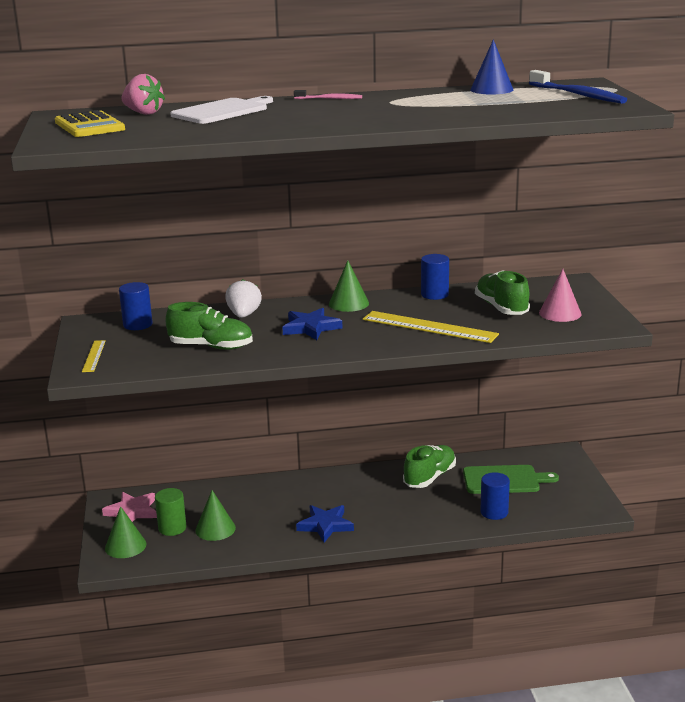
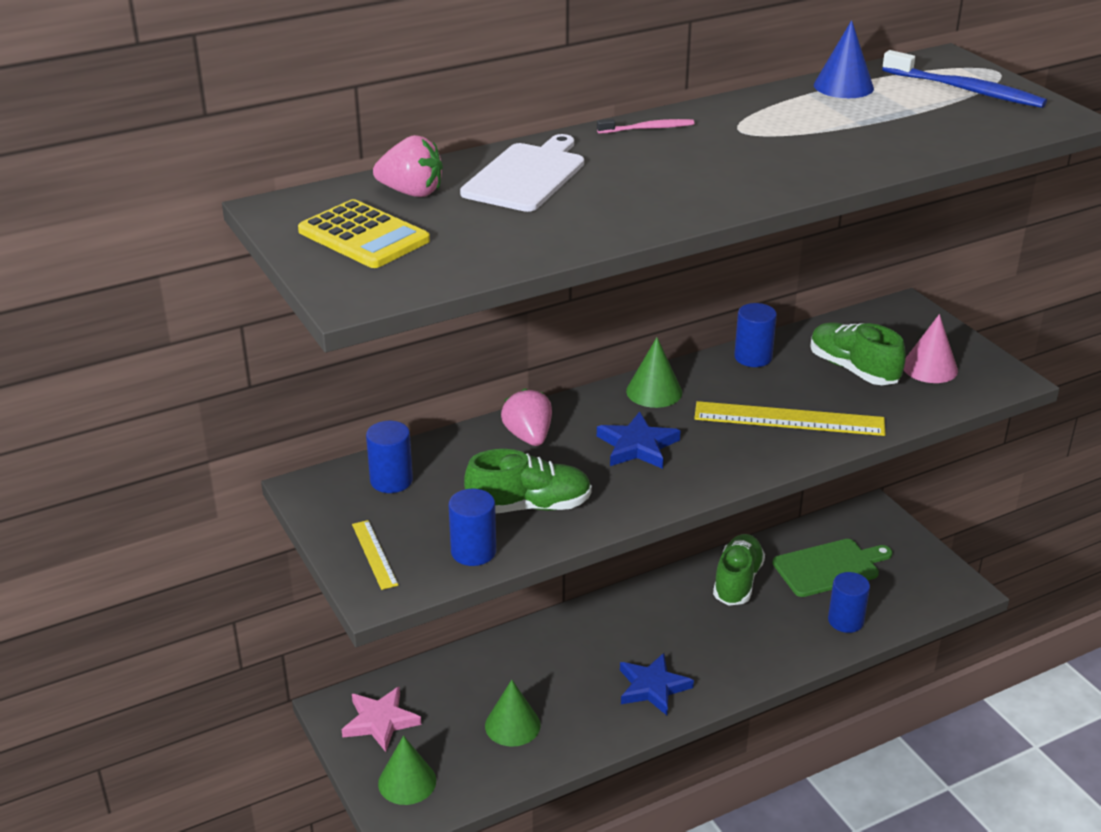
camera: 20 degrees left, 10 degrees up
(155, 363) = (473, 552): none -> blue cylinder
(172, 528) = (453, 737): green cylinder -> none
(244, 315) = (528, 436): white strawberry -> pink strawberry

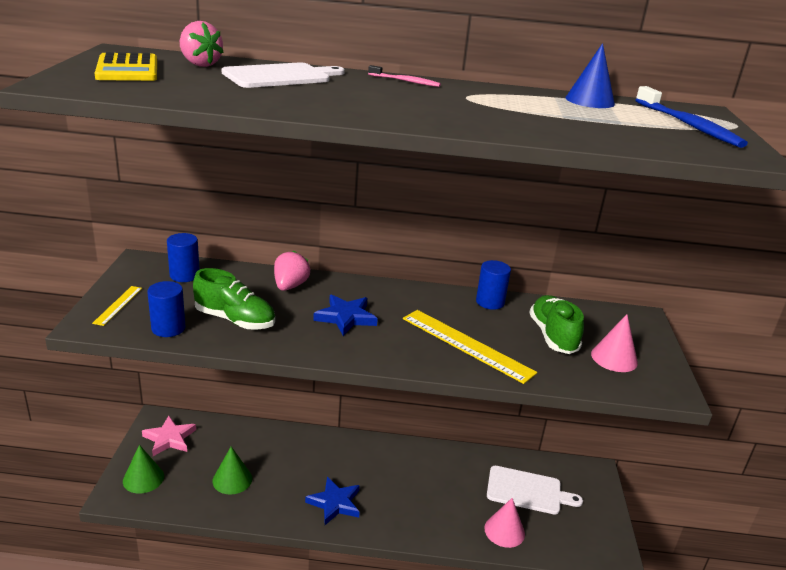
camera: 30 degrees right, 5 degrees down
(654, 391) = (399, 294): green cone -> none
(737, 581) = (456, 468): green shoe -> none
(829, 567) = (527, 491): green cutting board -> white cutting board
(845, 621) = (504, 531): blue cylinder -> pink cone

